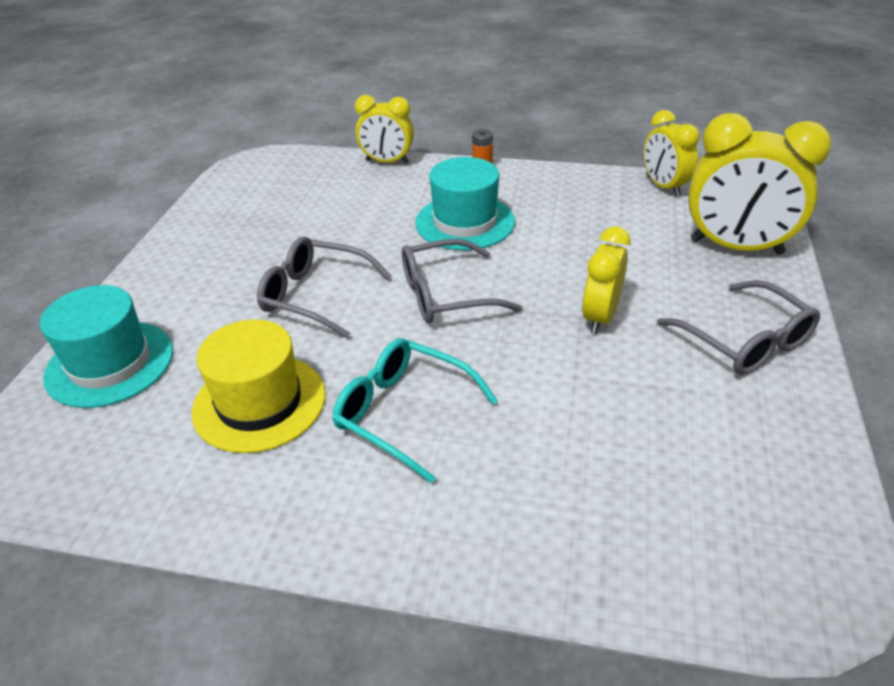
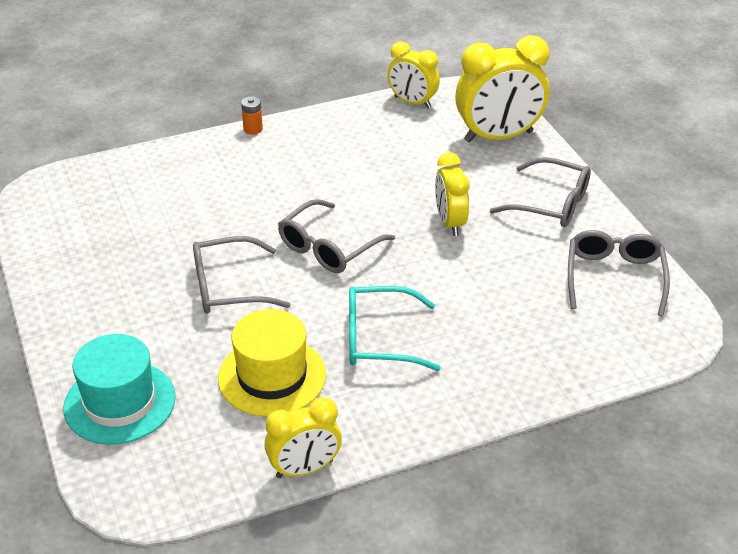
camera: 35 degrees left, 0 degrees up
(387, 162) = (164, 152): yellow clock -> yellow clock (304, 469)
(465, 222) = (287, 185): turquoise hat -> none
(767, 466) = (614, 276): none -> grey glasses

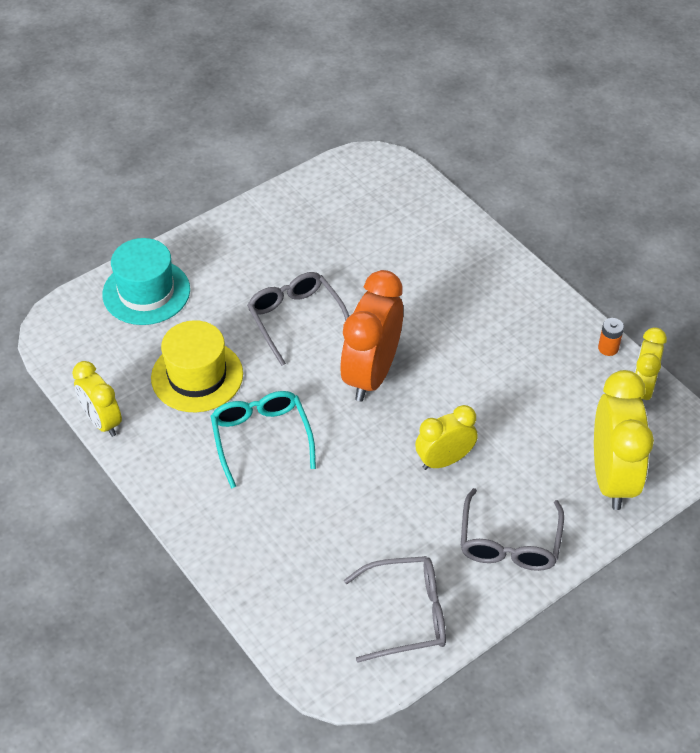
camera: 75 degrees right, 10 degrees up
(253, 129) = (531, 274): orange battery -> orange battery (608, 348)
(327, 248) = (371, 374): grey glasses -> orange clock
(498, 137) = (612, 477): yellow clock -> yellow clock turned 150 degrees counterclockwise

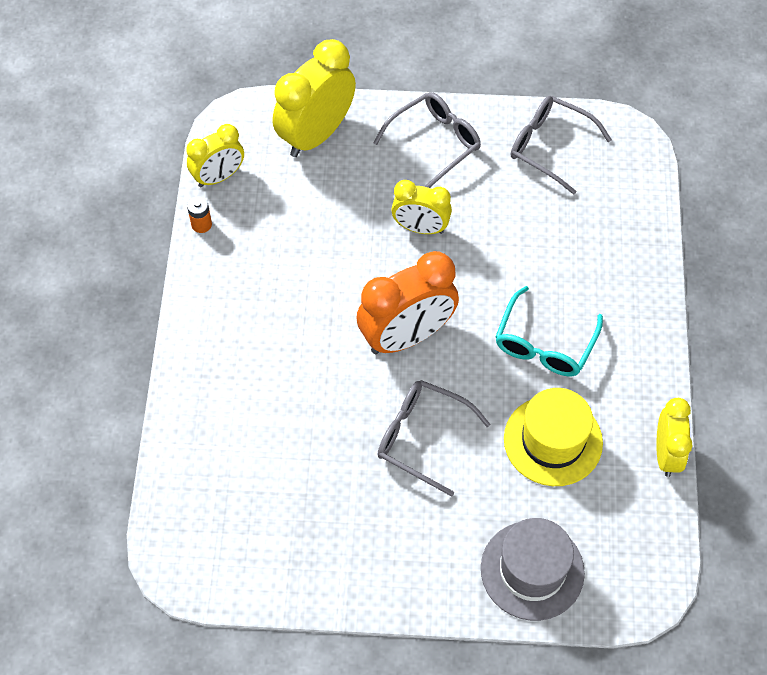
camera: 140 degrees left, 10 degrees up
(146, 292) = (532, 570): turquoise hat -> grey hat
(295, 318) = (421, 437): grey glasses -> grey glasses turned 105 degrees clockwise

